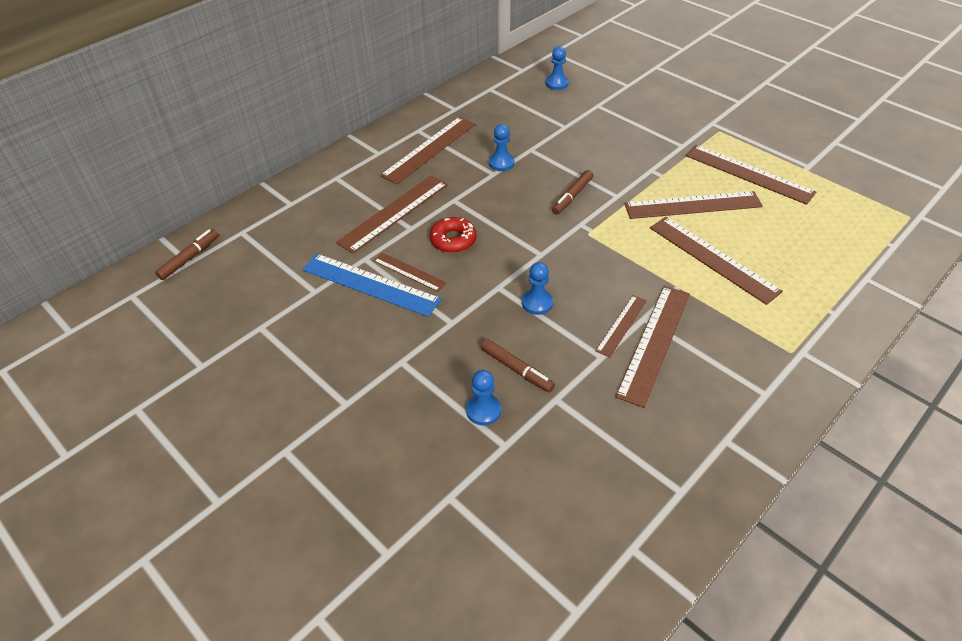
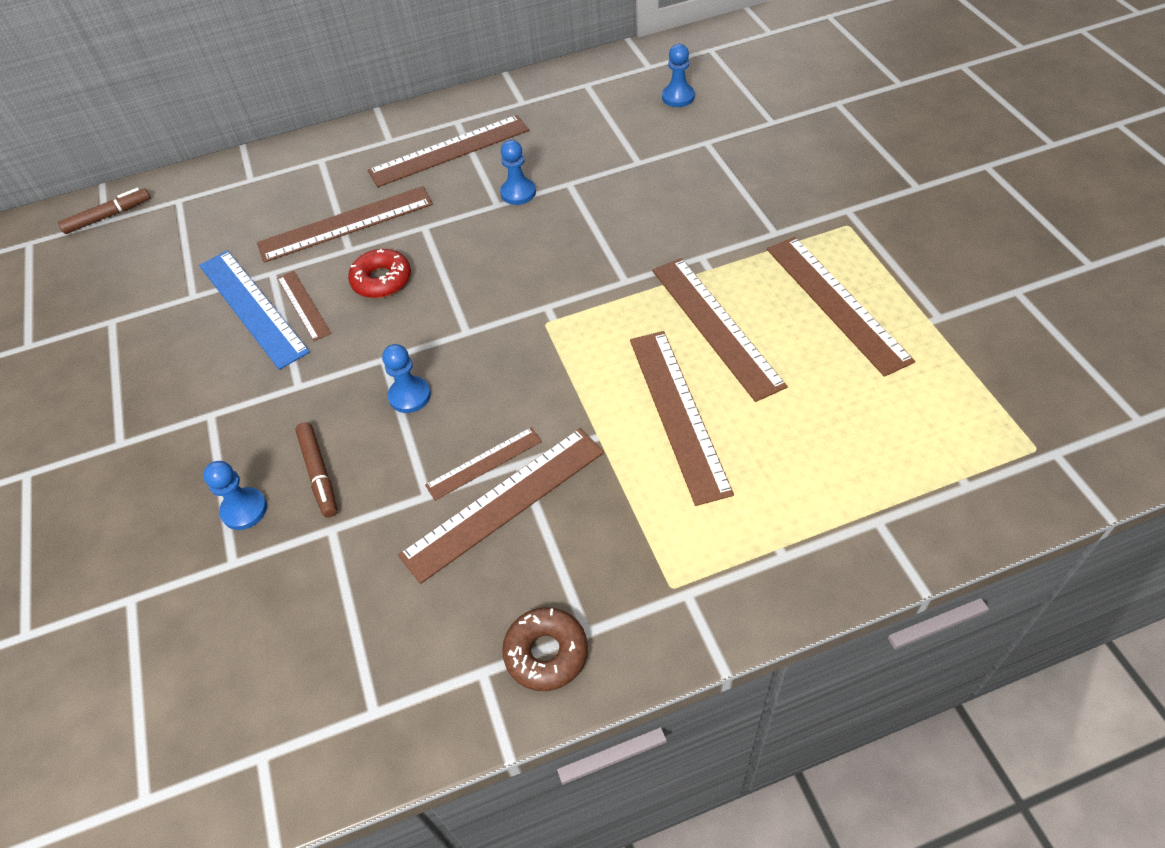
camera: 30 degrees right, 5 degrees up
(572, 196) = (568, 264): brown marker -> none
(692, 205) = (716, 326): brown ruler -> brown ruler turned 45 degrees clockwise
(753, 415) = (546, 653): none -> brown donut

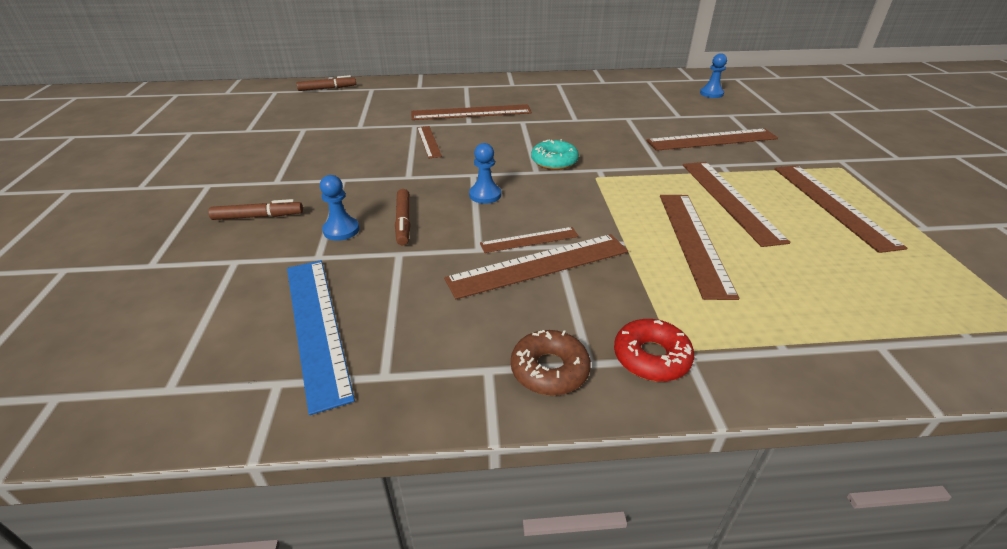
camera: 10 degrees right, 15 degrees down
(125, 515) = (258, 217): none -> brown marker
(252, 307) = (395, 137): blue ruler -> blue ruler (316, 326)
(382, 280) = (485, 139): red donut -> red donut (651, 357)
(449, 151) = (549, 94): brown ruler -> brown ruler (712, 140)
(485, 305) = (554, 161): none -> turquoise donut
(518, 193) = (591, 117): blue pawn -> none

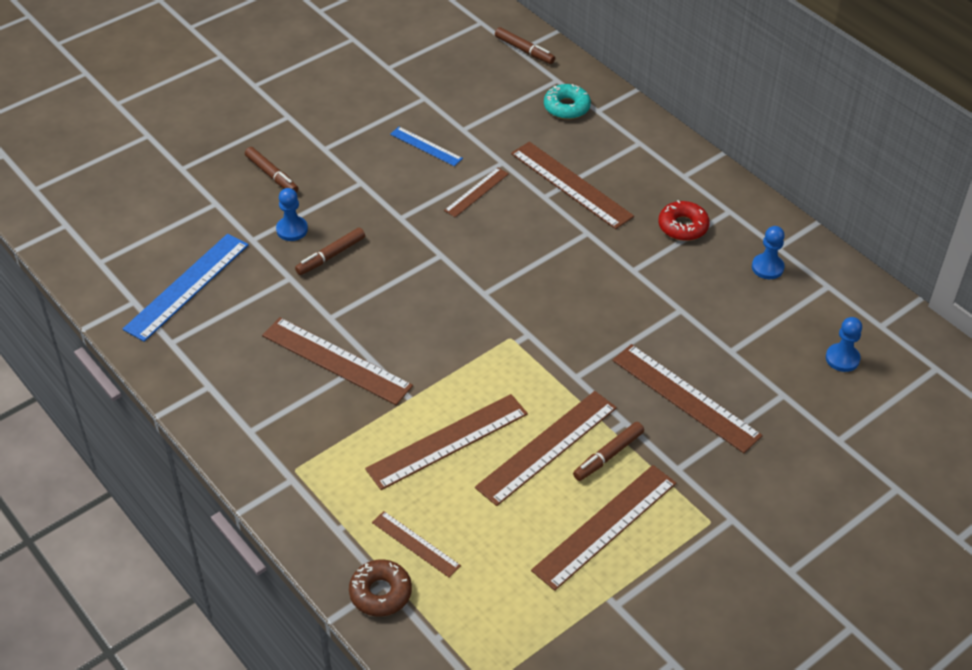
camera: 55 degrees right, 10 degrees up
(352, 143) = (426, 146): none -> blue ruler
(485, 195) = (412, 281): blue pawn -> blue pawn (767, 267)
(529, 240) = (366, 340): brown ruler -> brown ruler (415, 544)
(549, 370) = (229, 414): brown donut -> brown donut (380, 593)
(554, 161) = (516, 296): turquoise donut -> turquoise donut (566, 107)
(651, 357) = (277, 460): red donut -> red donut (683, 226)
(754, 180) = (608, 455): none -> brown marker

